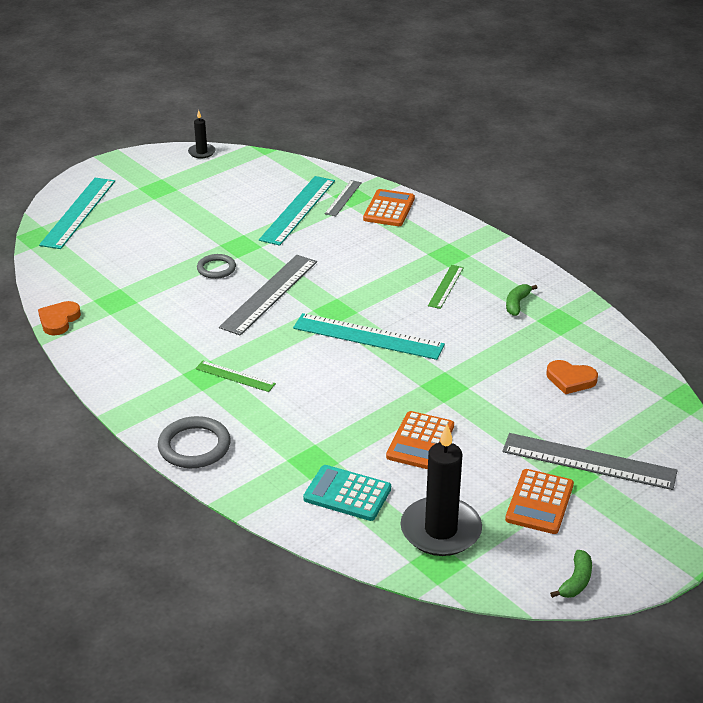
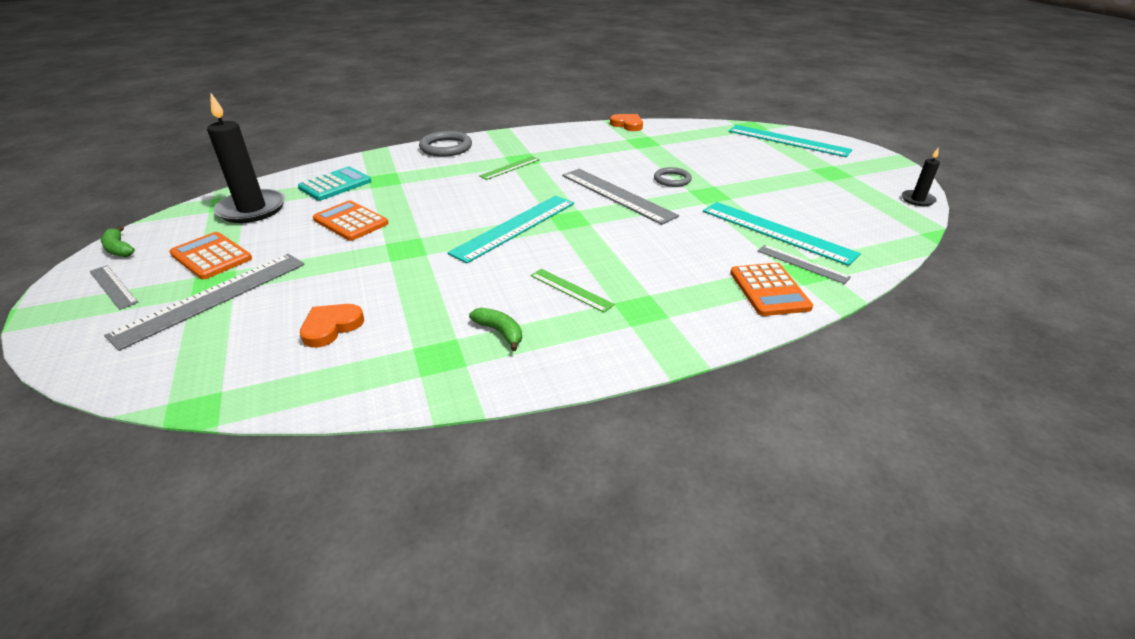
camera: 110 degrees right, 0 degrees up
(389, 209) = (769, 290): orange calculator -> orange calculator turned 45 degrees clockwise
(624, 536) = (113, 287): none -> grey ruler

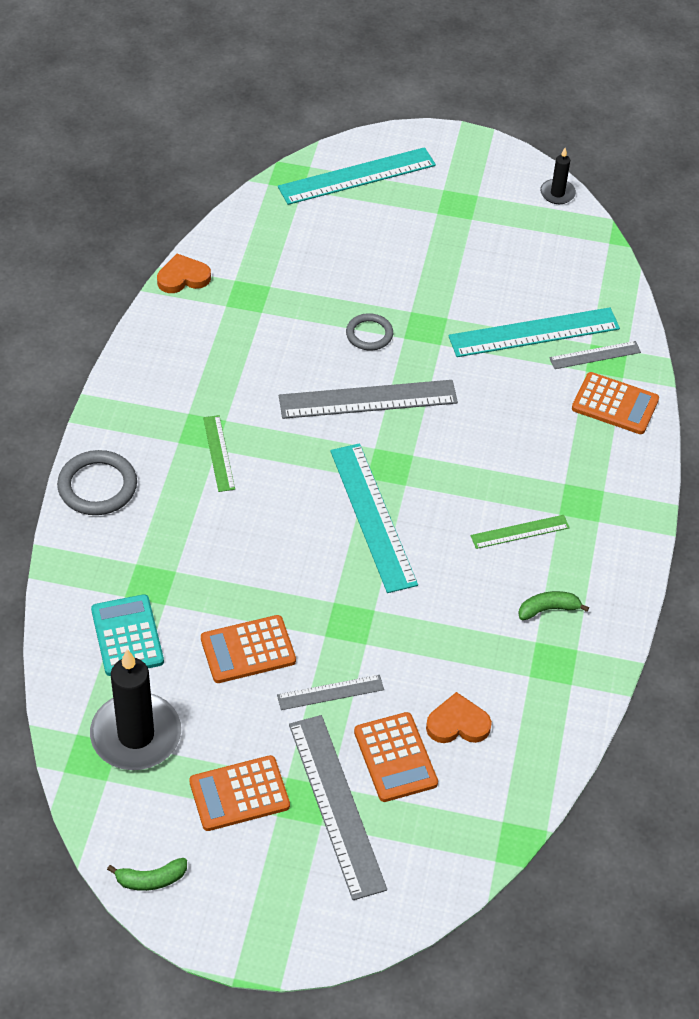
camera: 60 degrees left, 15 degrees up
(113, 287) = (247, 889): grey ruler -> grey ruler (330, 692)
(276, 308) = (395, 757): none -> orange calculator
(331, 327) = (458, 723): orange heart -> orange heart turned 105 degrees clockwise

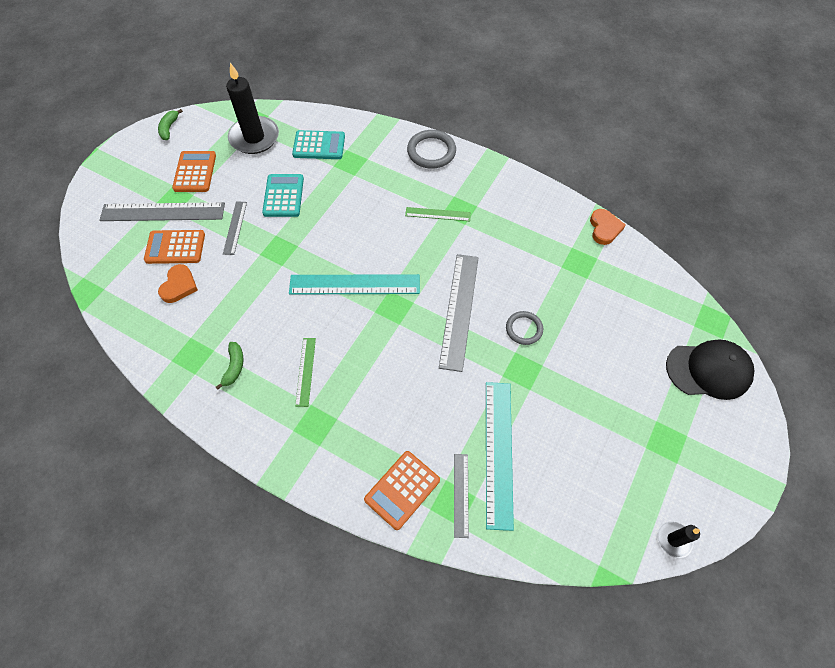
camera: 110 degrees right, 10 degrees up
(248, 650) = (283, 196): orange calculator -> turquoise calculator
(357, 176) = (708, 370): turquoise ruler -> black cap

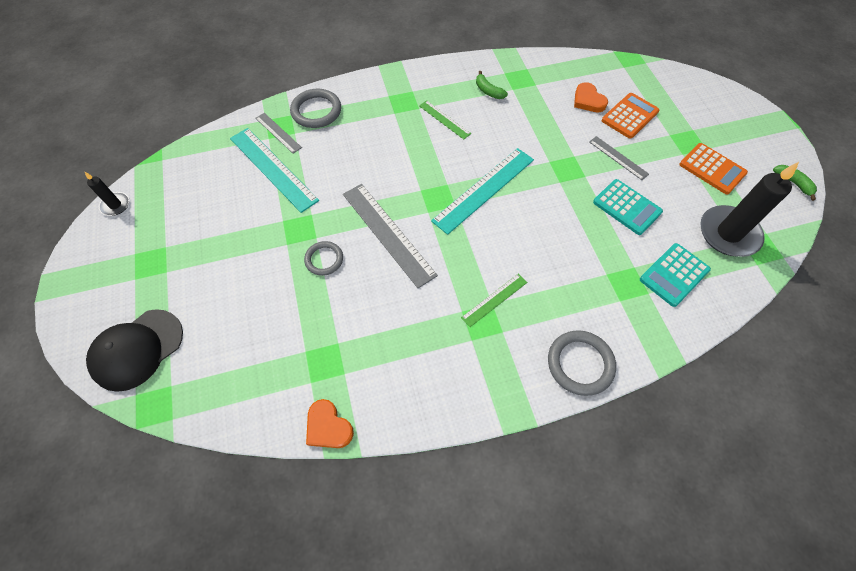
camera: 135 degrees right, 0 degrees up
(163, 212) = (677, 127): grey ruler -> none
(402, 490) = (316, 111): orange calculator -> grey ring

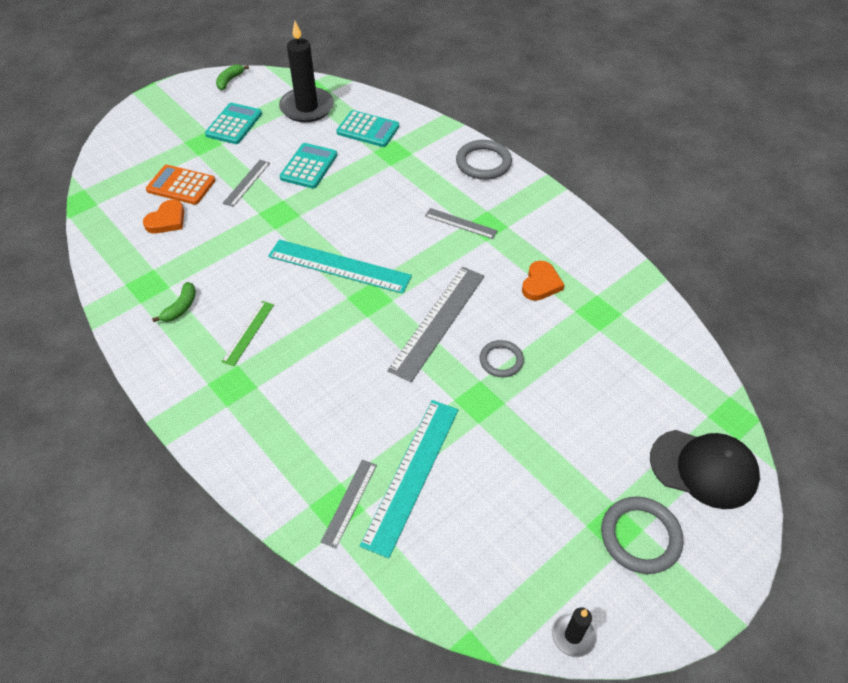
camera: 115 degrees left, 10 degrees down
(316, 111) = (289, 476): grey ring -> grey ring (640, 537)
(328, 427) = (645, 286): orange heart -> orange heart (541, 283)
(494, 300) = (461, 223): green ruler -> grey ruler
(712, 169) = (234, 124): orange calculator -> turquoise calculator

